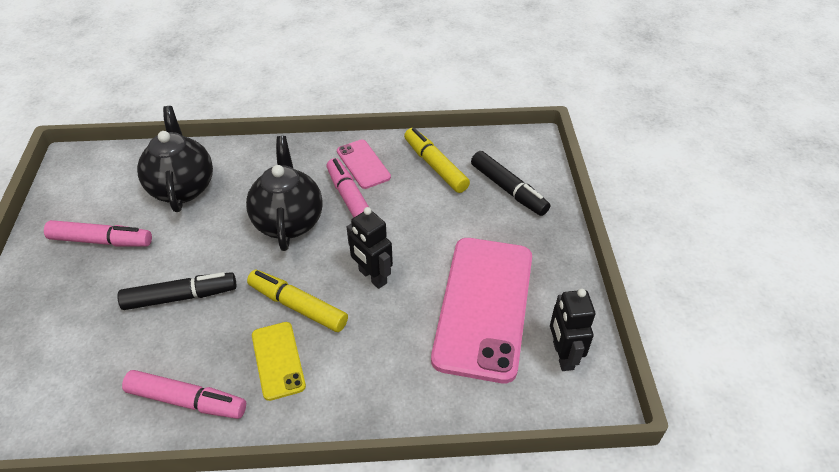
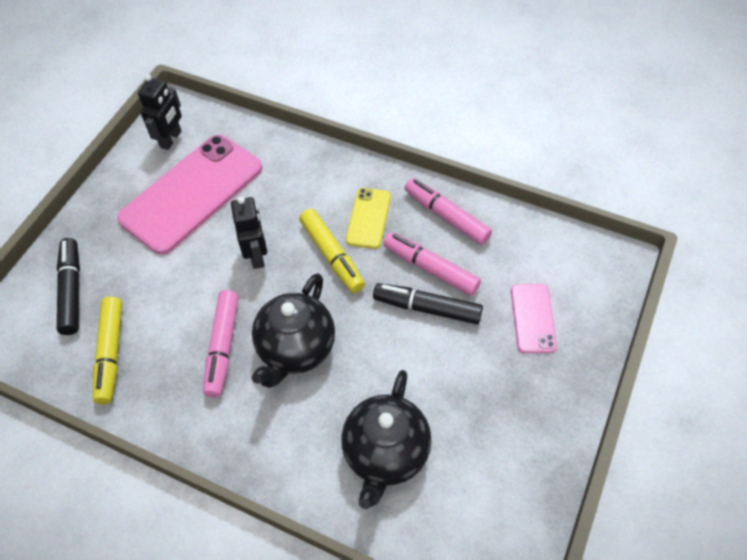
camera: 150 degrees left, 10 degrees up
(101, 241) = (489, 412): pink marker -> pink marker (430, 269)
(363, 164) = (178, 393): pink phone -> pink phone (533, 318)

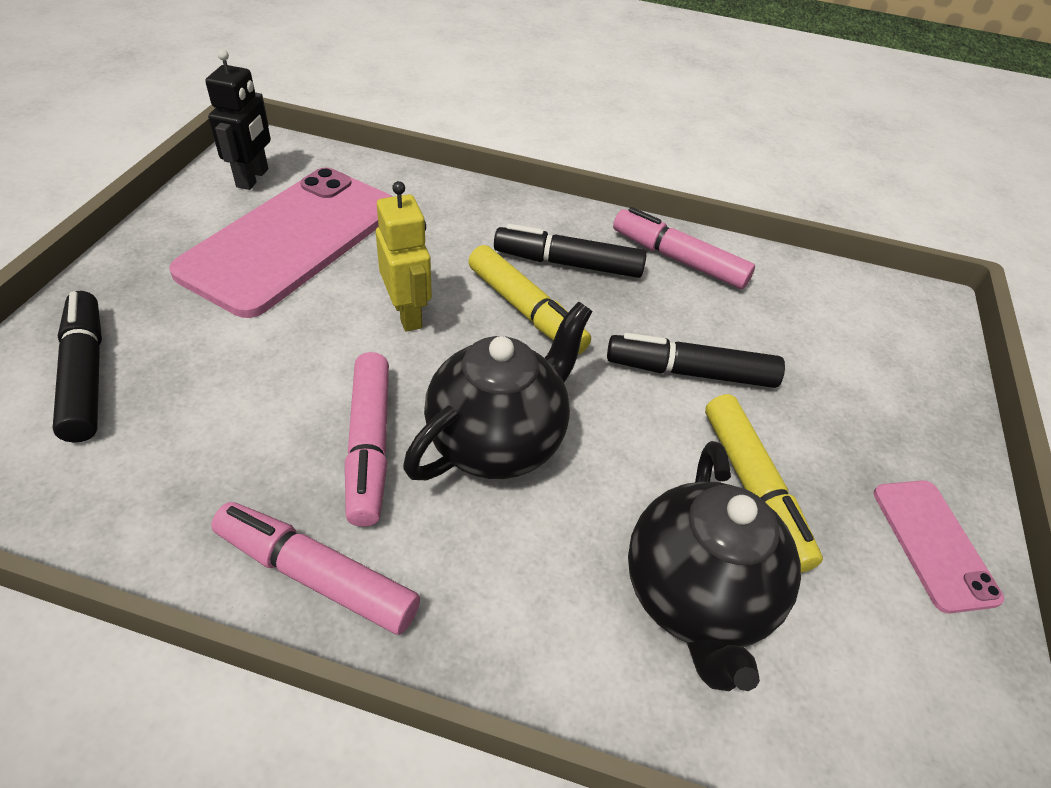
camera: 15 degrees left, 10 degrees down
(111, 353) = (160, 468): yellow marker -> yellow marker (753, 488)
(257, 255) = (408, 314): black robot -> yellow robot
(296, 349) = (498, 441): black teapot -> black teapot turned 150 degrees counterclockwise
(368, 218) = (568, 263): yellow phone -> black marker
(430, 269) = (678, 321): pink marker -> pink marker (317, 575)
(533, 318) = (849, 378): pink phone -> pink phone (933, 544)

